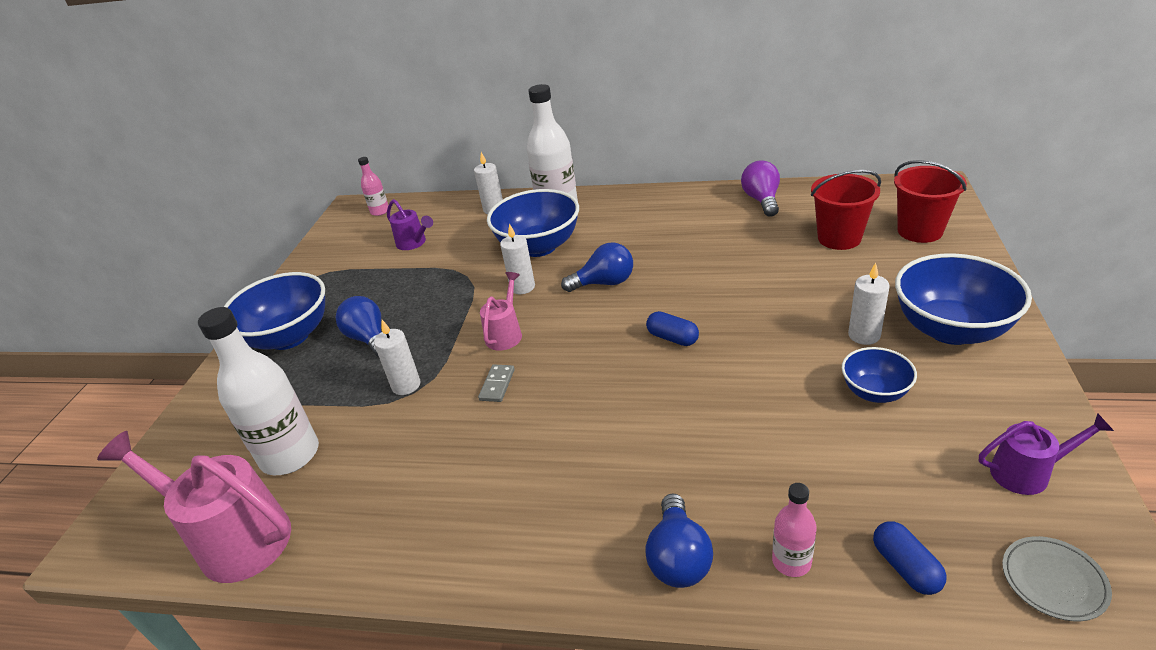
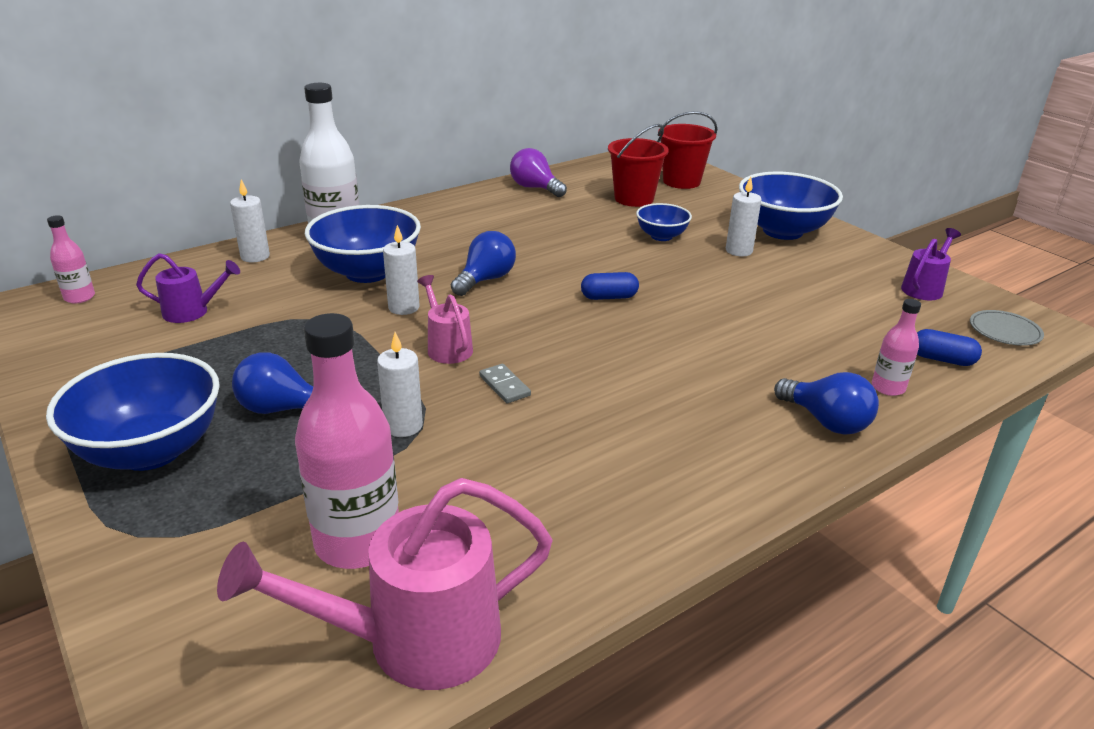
camera: 50 degrees left, 5 degrees down
(290, 455) = (358, 542): white bottle -> pink bottle
(874, 392) = (793, 279): blue bowl -> blue bowl (661, 236)

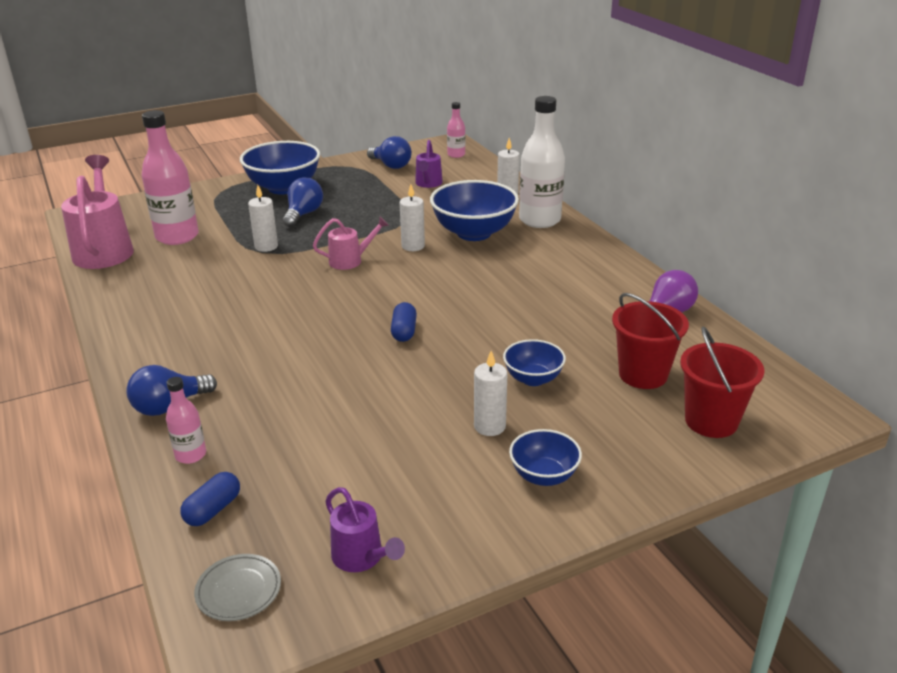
camera: 100 degrees right, 0 degrees up
(485, 280) = (450, 278): blue light bulb -> blue light bulb (391, 165)
(504, 386) = (291, 278): grey domino -> none
(782, 231) = (544, 476): blue bowl -> blue bowl, size x0.54

